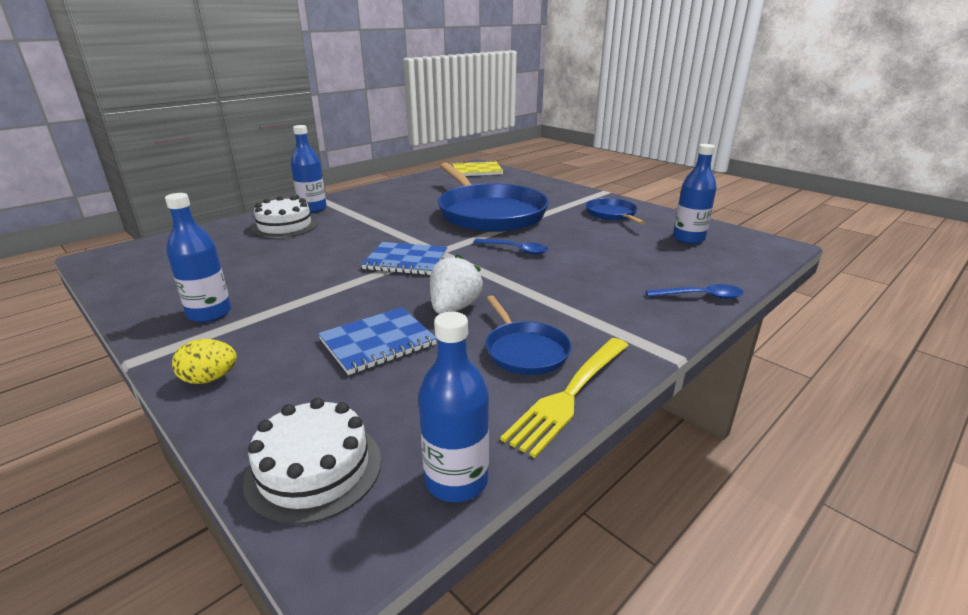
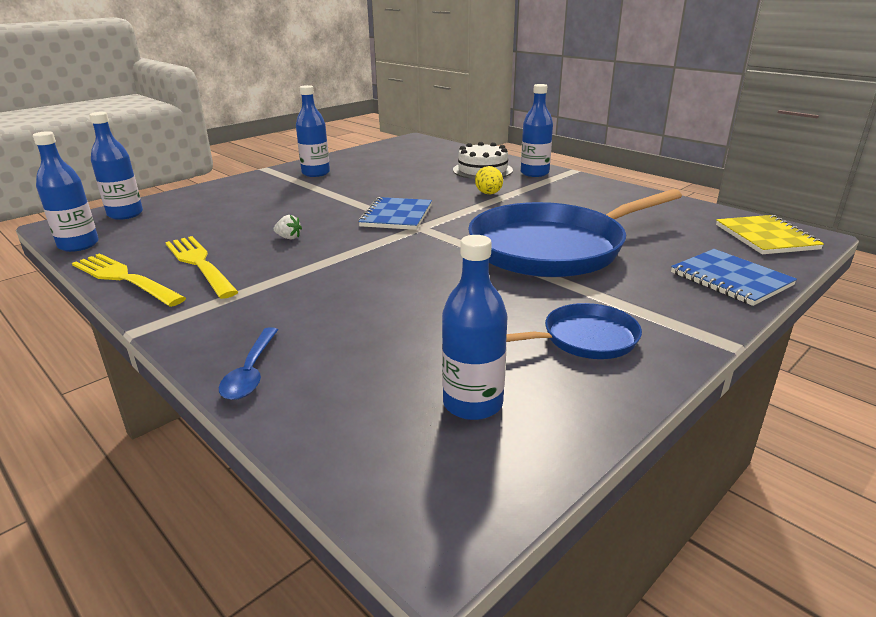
camera: 90 degrees right, 0 degrees up
(209, 379) = (232, 184): yellow egg -> yellow egg (489, 194)
(314, 469) = (125, 214): white cake -> blue bottle
(378, 342) = (247, 217): blue notebook -> blue notebook (730, 279)
(454, 308) = (289, 237): white strawberry -> white strawberry, size x0.50
(515, 250) = (422, 262): blue spoon -> none
(525, 350) = (199, 264): blue pan -> yellow fork

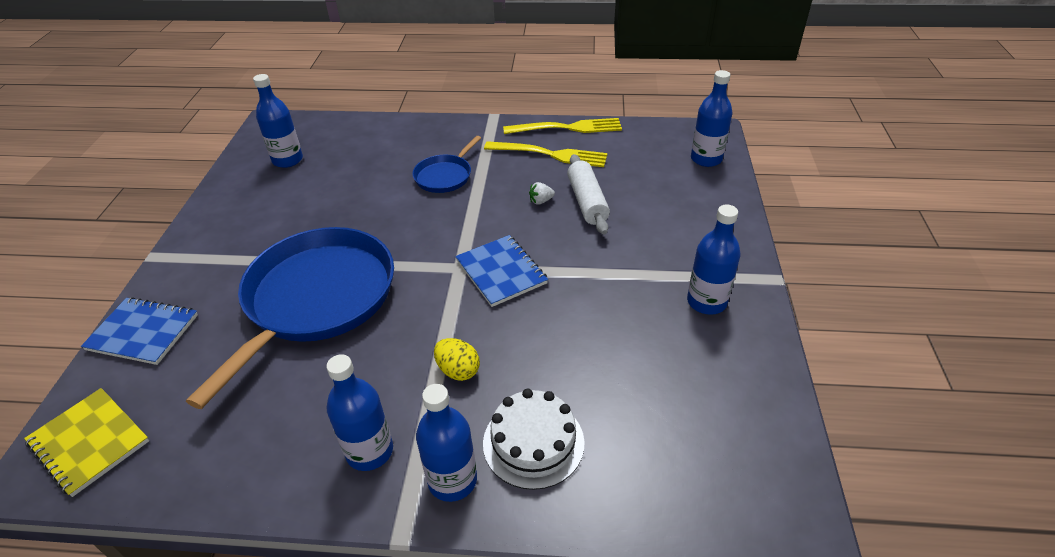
camera: 140 degrees right, 15 degrees up
(78, 245) = (655, 128): blue bottle -> blue bottle (369, 451)
(251, 372) = (405, 127): blue spoon -> none
(261, 225) = (587, 202): none -> white rolling pin
(585, 339) = (247, 218): blue pan -> blue pan (445, 176)

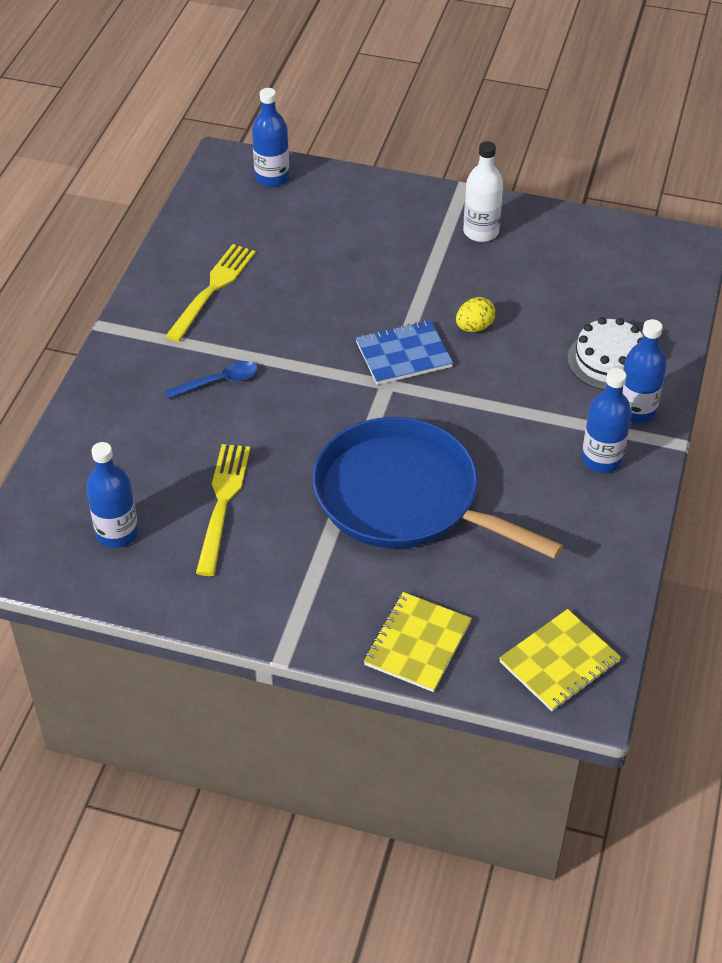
camera: 80 degrees left, 5 degrees up
(143, 332) = (417, 644): blue notebook -> yellow notebook
(445, 176) = (219, 382): blue pan -> blue spoon
(458, 370) = (525, 397): yellow egg -> yellow egg (474, 327)
(541, 201) = (298, 310): white strawberry -> none
(567, 128) = (162, 266): yellow fork -> yellow fork (222, 503)
(587, 202) = (313, 276): white rolling pin -> none
(706, 302) = (481, 232): blue bottle -> white bottle

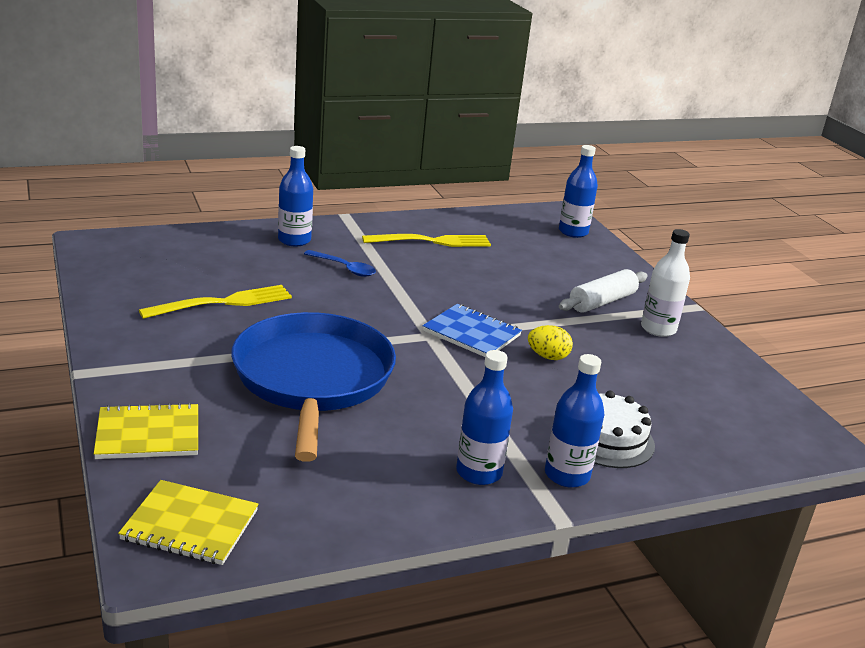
camera: 50 degrees right, 20 degrees down
(117, 533) = (153, 272): blue bottle -> blue bottle (294, 240)
(413, 239) = (602, 302): none -> white rolling pin

